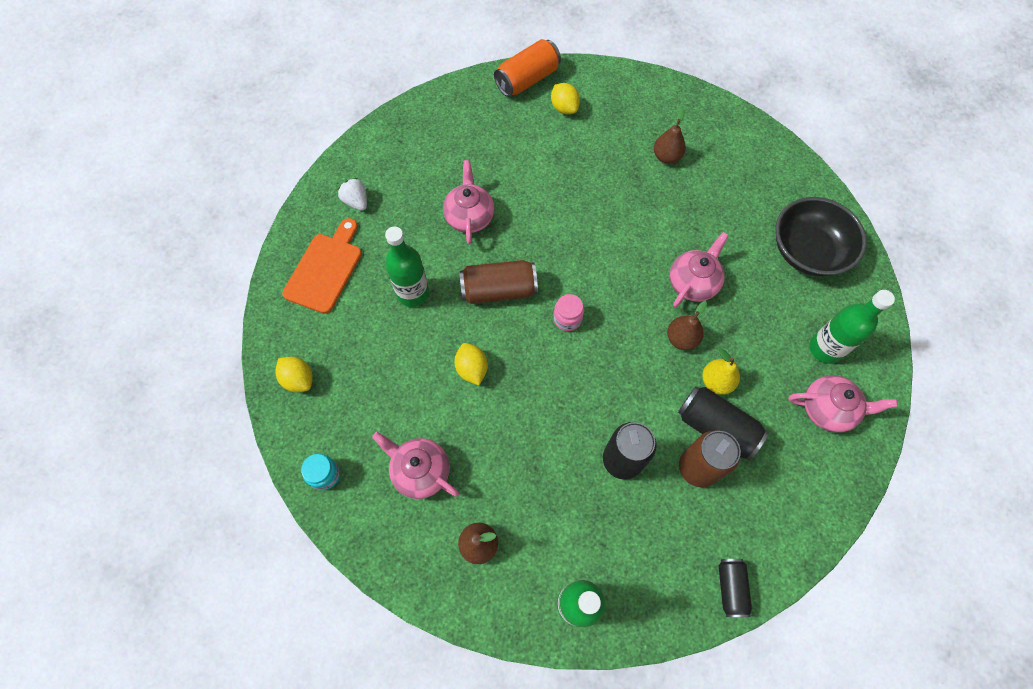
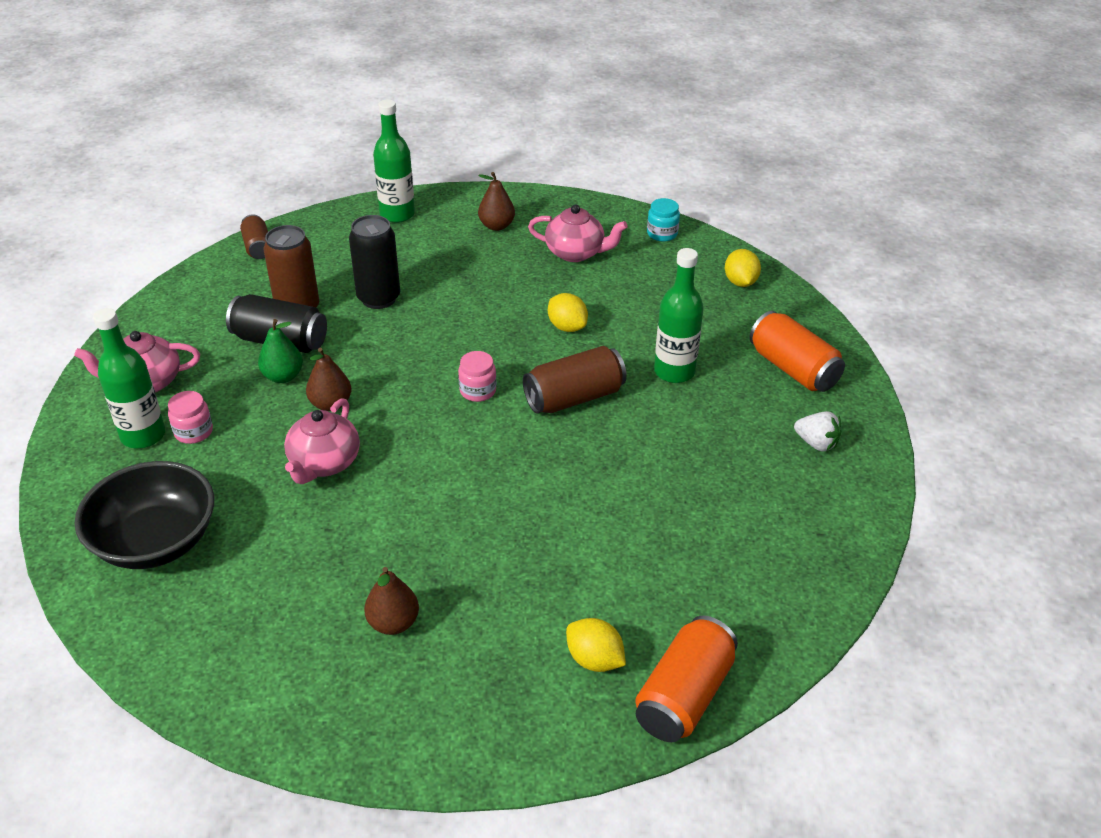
camera: 160 degrees right, 25 degrees down
(299, 379) = (740, 282): yellow lemon -> yellow lemon turned 60 degrees clockwise
(325, 269) = (793, 369): orange cutting board -> orange can
(469, 216) = (656, 464): pink teapot -> none
(716, 381) = (283, 376): yellow pear -> green pear
(730, 588) = (258, 247): black can -> brown can
(787, 341) = (193, 432): none -> pink jar

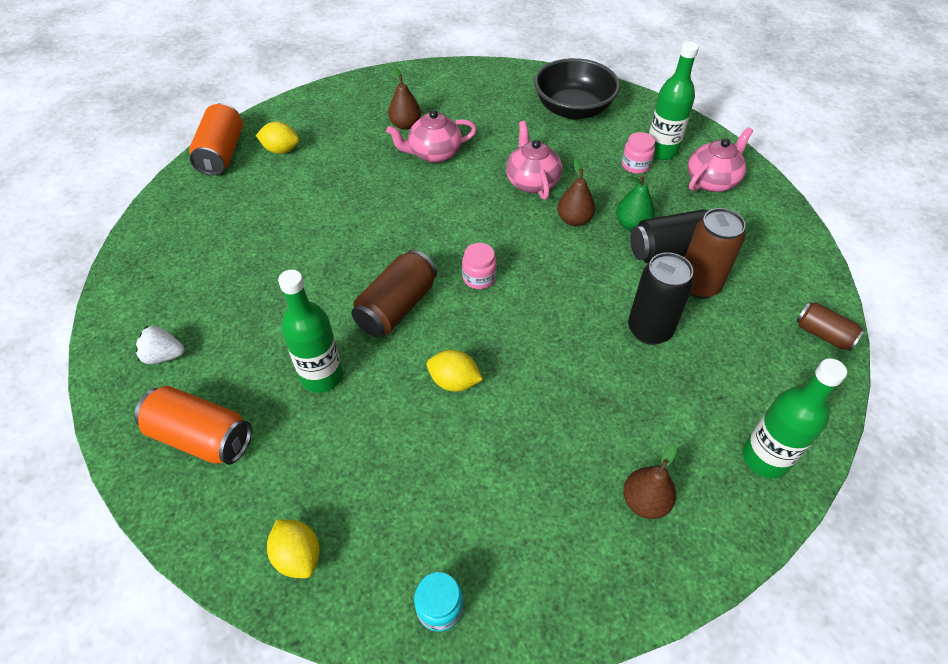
camera: 150 degrees right, 10 degrees up
(576, 253) = (520, 503): pink teapot -> pink teapot (434, 153)

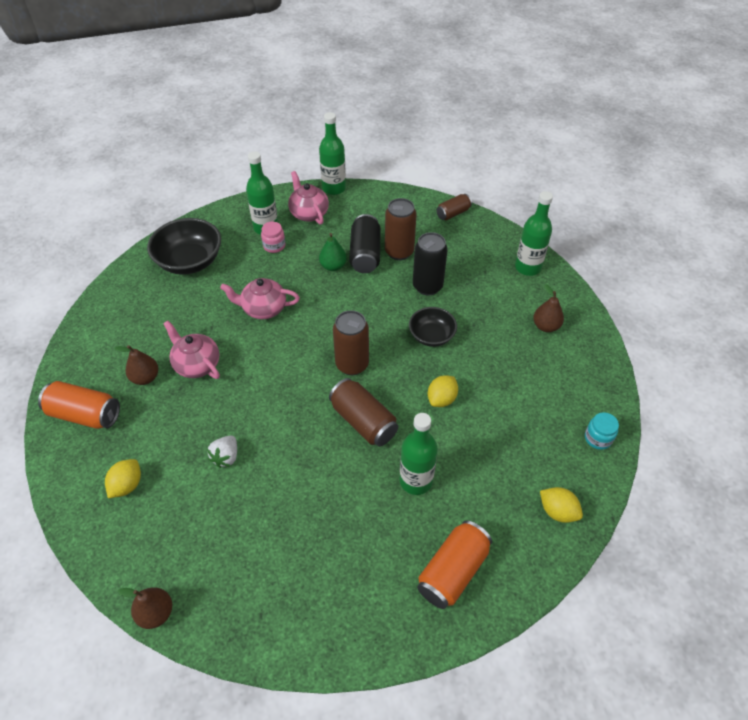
camera: 75 degrees left, 0 degrees up
(164, 356) = (363, 601): white strawberry -> white strawberry (226, 457)
(222, 153) = (102, 542): orange can -> orange can (85, 414)
(298, 556) = (557, 511): yellow lemon -> yellow lemon turned 60 degrees clockwise
(434, 153) = (196, 364): pink teapot -> pink teapot turned 135 degrees clockwise
(479, 278) = (352, 364): pink jar -> brown can
(559, 351) = (431, 336): none -> black bowl
(574, 220) = (315, 295): brown pear -> brown pear (156, 613)
(776, 193) = (334, 188): none -> green bottle

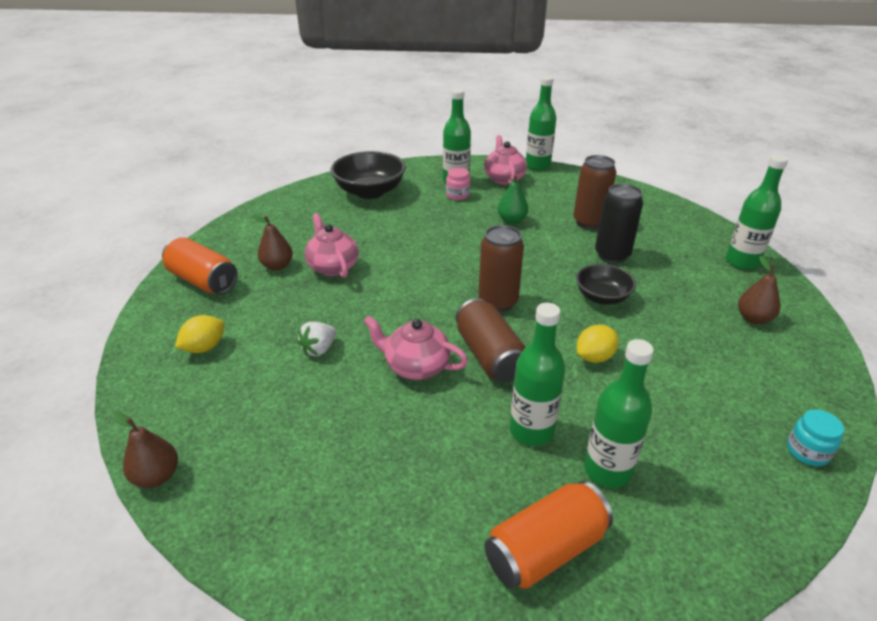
camera: 20 degrees right, 15 degrees down
(263, 309) = (423, 238): pink teapot -> pink teapot (415, 366)
(365, 254) = (550, 217): black can -> none
(453, 213) = (662, 204): brown can -> none
(476, 496) = (607, 470): none -> green bottle
(557, 511) = (726, 522): yellow lemon -> none

